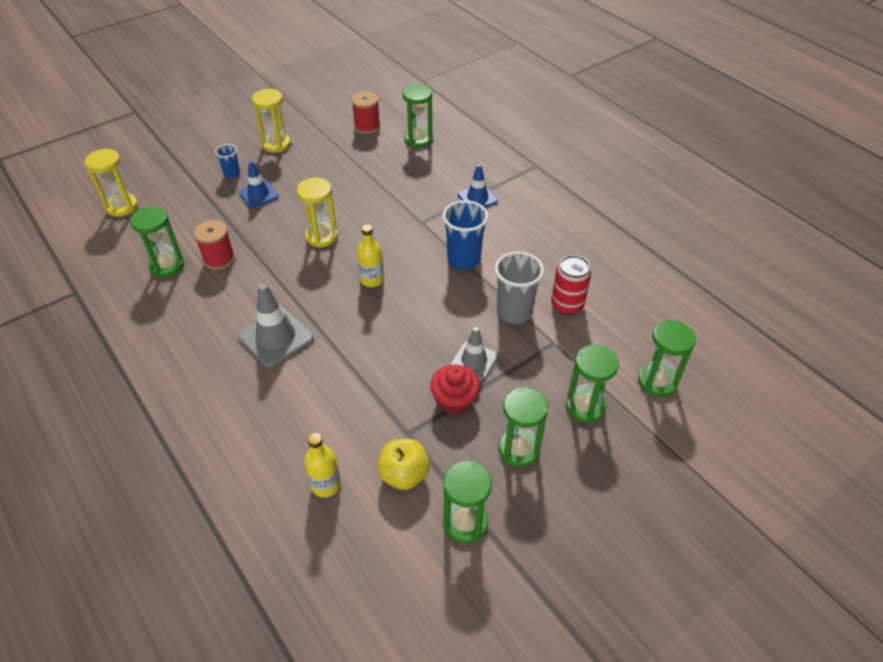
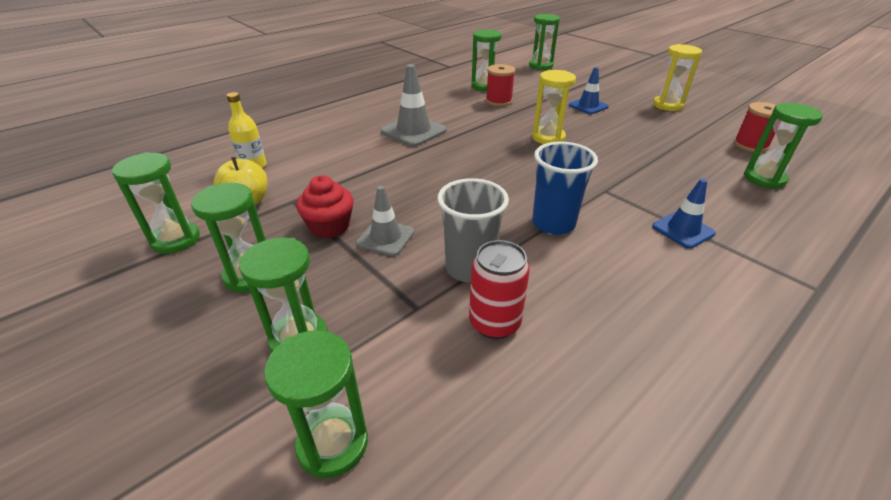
camera: 85 degrees right, 10 degrees down
(122, 206) = (540, 66): yellow hourglass -> green hourglass
(232, 174) = (608, 93): blue cup -> none
(372, 280) = (497, 167): yellow bottle -> none

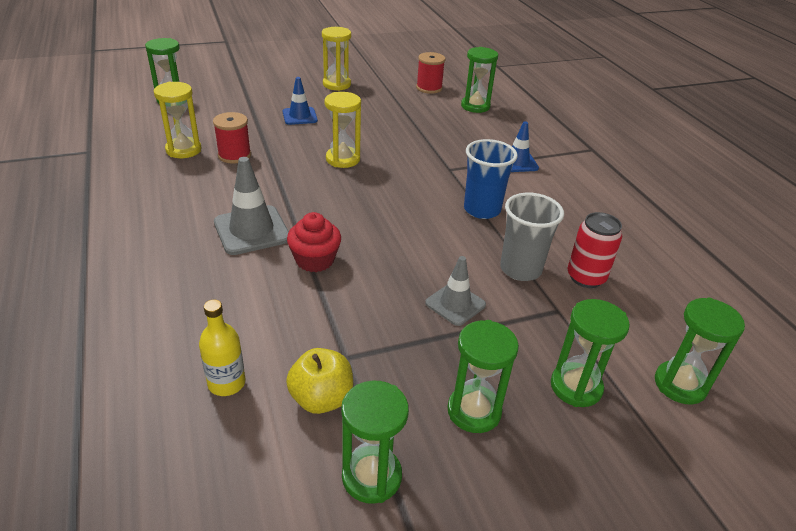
camera: 70 degrees left, 0 degrees up
(329, 226) = (416, 337): red cupcake -> red cupcake (315, 260)
(484, 86) = (183, 150): green hourglass -> yellow hourglass

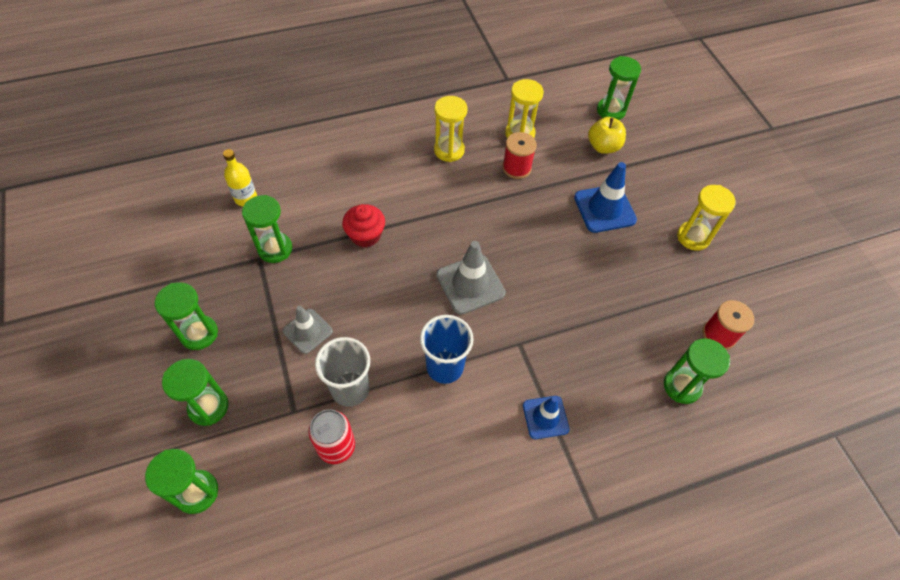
camera: 90 degrees right, 20 degrees up
(251, 230) = (403, 192): grey traffic cone -> grey traffic cone (470, 284)
(300, 116) = (604, 209): blue traffic cone -> blue traffic cone, size x1.54
(321, 399) = (225, 247): yellow apple -> yellow apple (603, 147)
(343, 159) = (523, 248): yellow hourglass -> yellow hourglass (449, 150)
(371, 476) = (162, 274): green hourglass -> green hourglass (275, 249)

